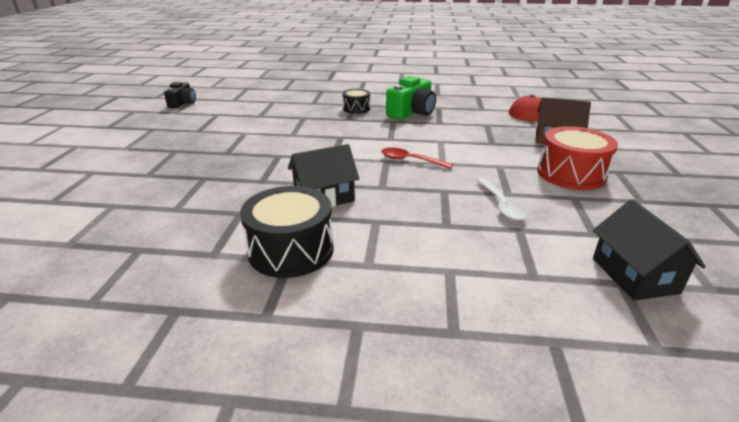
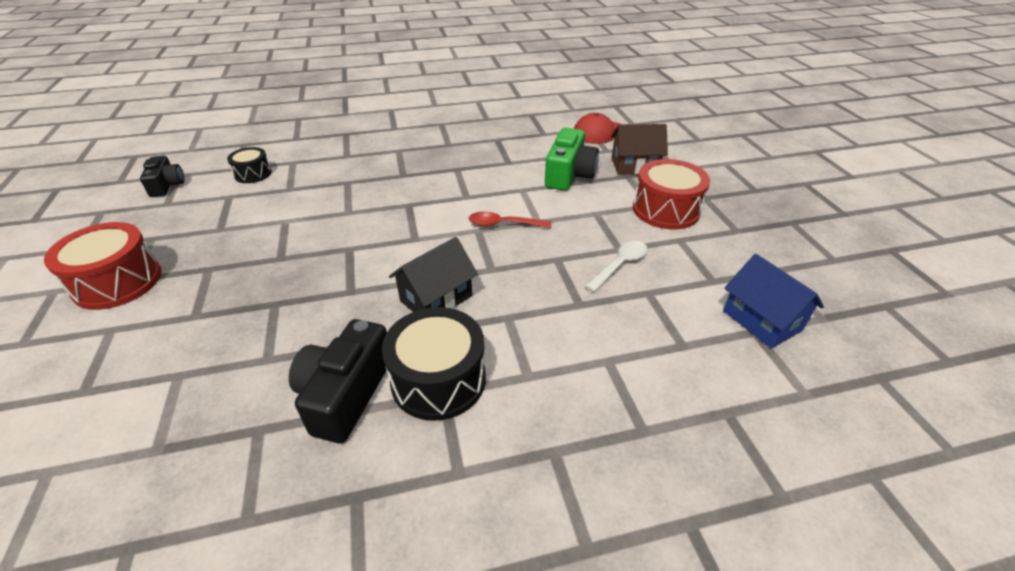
camera: 20 degrees left, 10 degrees up
(115, 148) = (118, 282): none -> red drum
(214, 242) = (345, 393): none -> black camera
(356, 109) = (404, 156): black drum -> black drum (253, 174)
(412, 112) = (471, 152): green camera -> green camera (569, 174)
(501, 205) = (620, 265): white spoon -> white spoon turned 105 degrees counterclockwise
(634, 275) = (761, 320): black house -> blue house

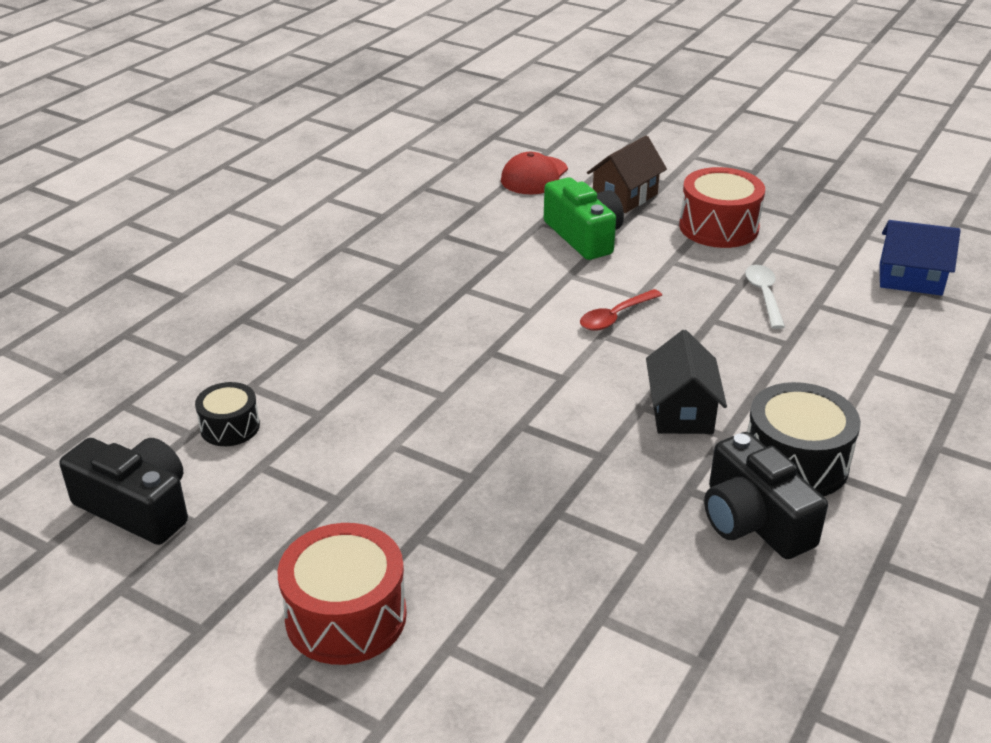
camera: 45 degrees left, 5 degrees down
(167, 185) = (137, 507): black camera -> black camera, size x1.58

